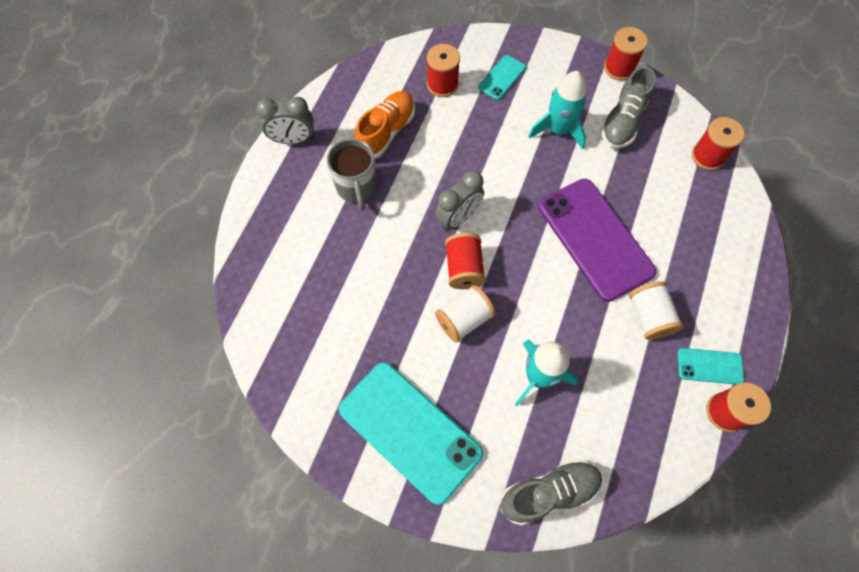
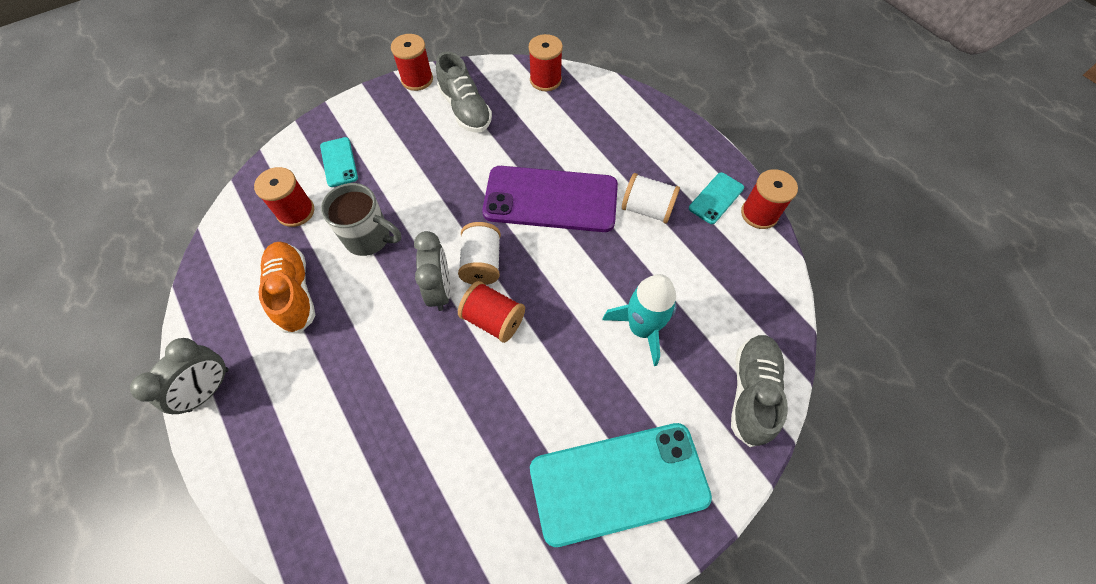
camera: 55 degrees left, 5 degrees down
(356, 188) = (325, 361): grey mug -> grey mug (369, 238)
(464, 319) = (543, 354): white spool -> white spool (482, 263)
(558, 130) = (430, 156): turquoise rocket -> none

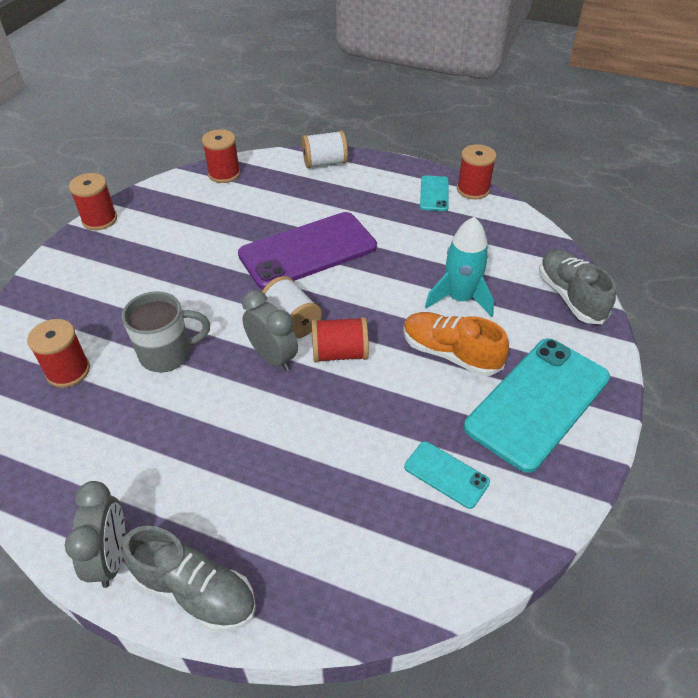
camera: 35 degrees left, 15 degrees down
(294, 292) = (129, 432): orange shoe -> orange shoe (450, 353)
(339, 162) = (78, 313): turquoise phone -> turquoise phone (446, 474)
(465, 109) = (170, 222): grey shoe -> grey shoe (195, 591)
(647, 209) = (390, 223): white spool -> white spool (324, 163)

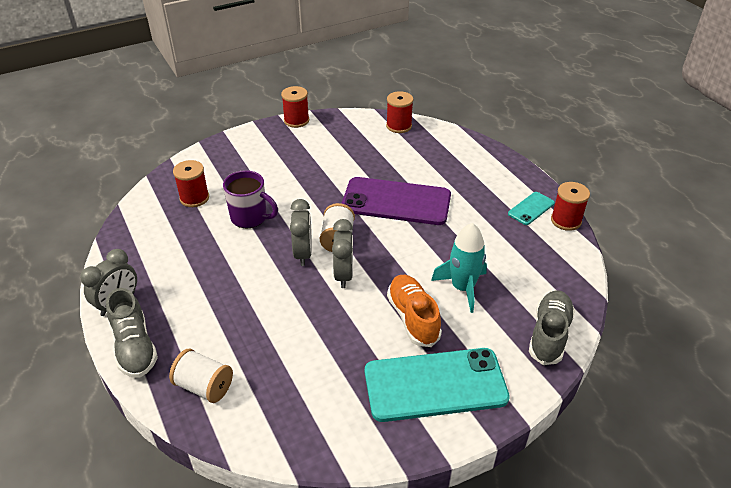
camera: 40 degrees right, 5 degrees down
(167, 354) = (250, 218): grey mug -> purple mug
(324, 163) = (474, 149): white spool -> white spool (204, 386)
(339, 353) = (343, 275): red spool -> grey clock
(446, 474) = (324, 384): turquoise phone -> none

